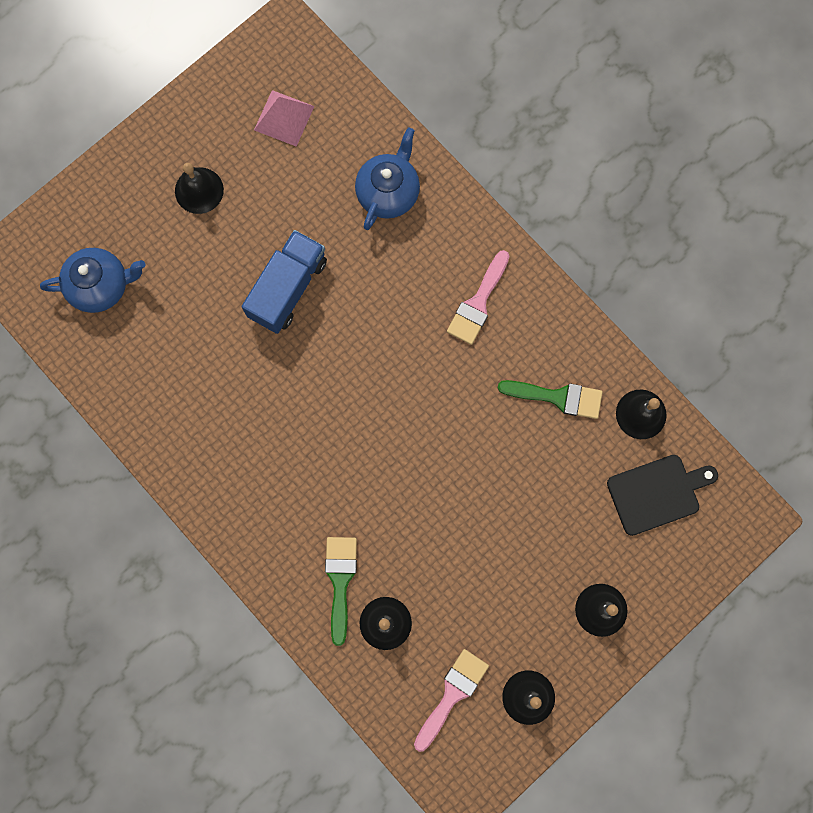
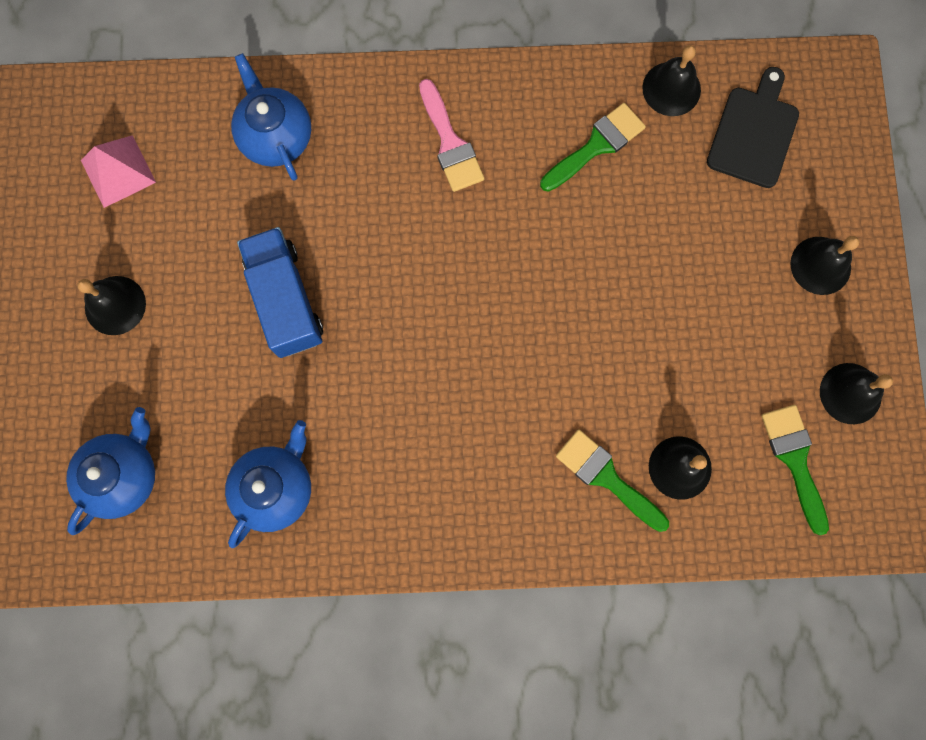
camera: 50 degrees left, 0 degrees up
(167, 382) = (276, 487): none -> blue teapot
(452, 694) = (794, 460): pink brush -> green brush

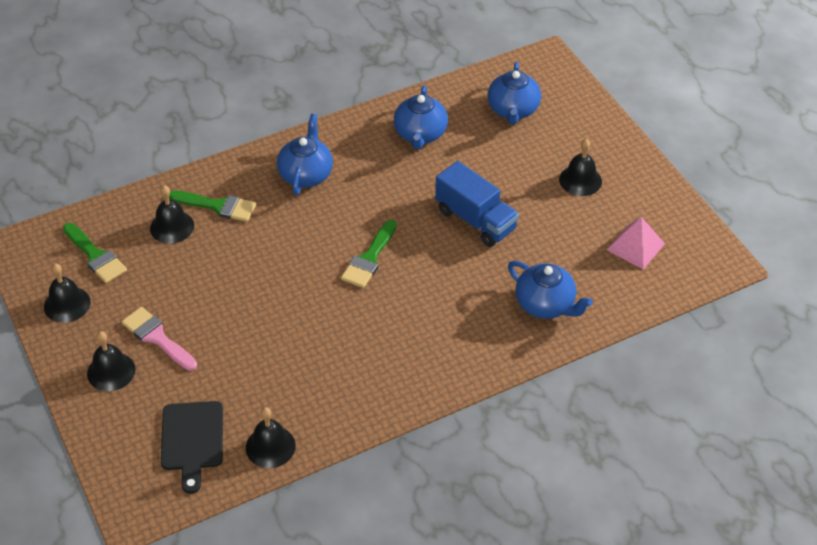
camera: 155 degrees right, 30 degrees down
(450, 143) = (420, 346): pink brush -> pink brush (157, 337)
(466, 482) = (306, 174): none -> blue teapot
(596, 146) = (311, 385): green brush -> green brush (369, 258)

